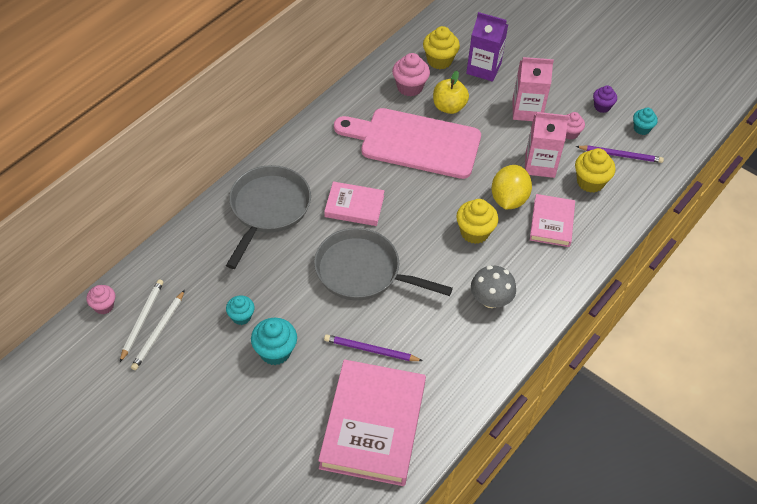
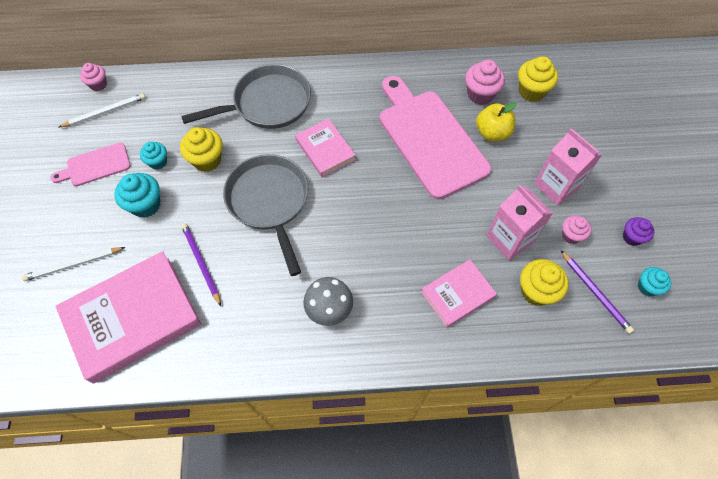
camera: 50 degrees right, 10 degrees up
(159, 332) = (103, 128): white pencil -> white pencil (73, 265)
(193, 361) = (95, 165): none -> pink cutting board
(474, 232) = (385, 246): yellow cupcake -> yellow cupcake (207, 160)
(483, 68) = (561, 124): purple carton -> none
(508, 199) = (446, 244): yellow lemon -> none

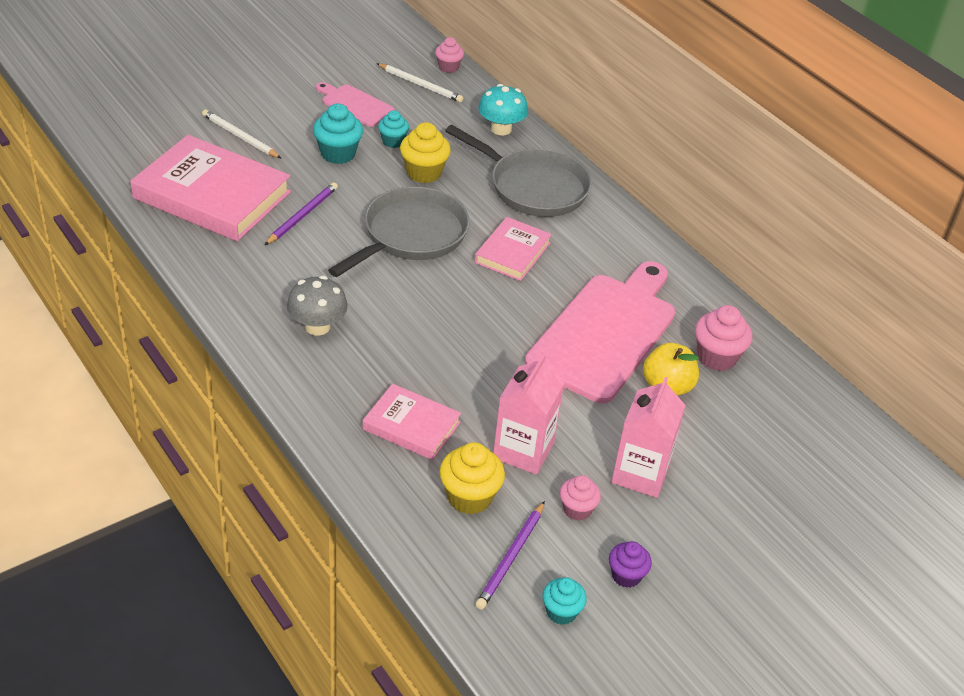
camera: 55 degrees right, 20 degrees down
(193, 89) = (501, 129): none -> turquoise mushroom
(531, 91) = (770, 405): yellow cupcake -> none

